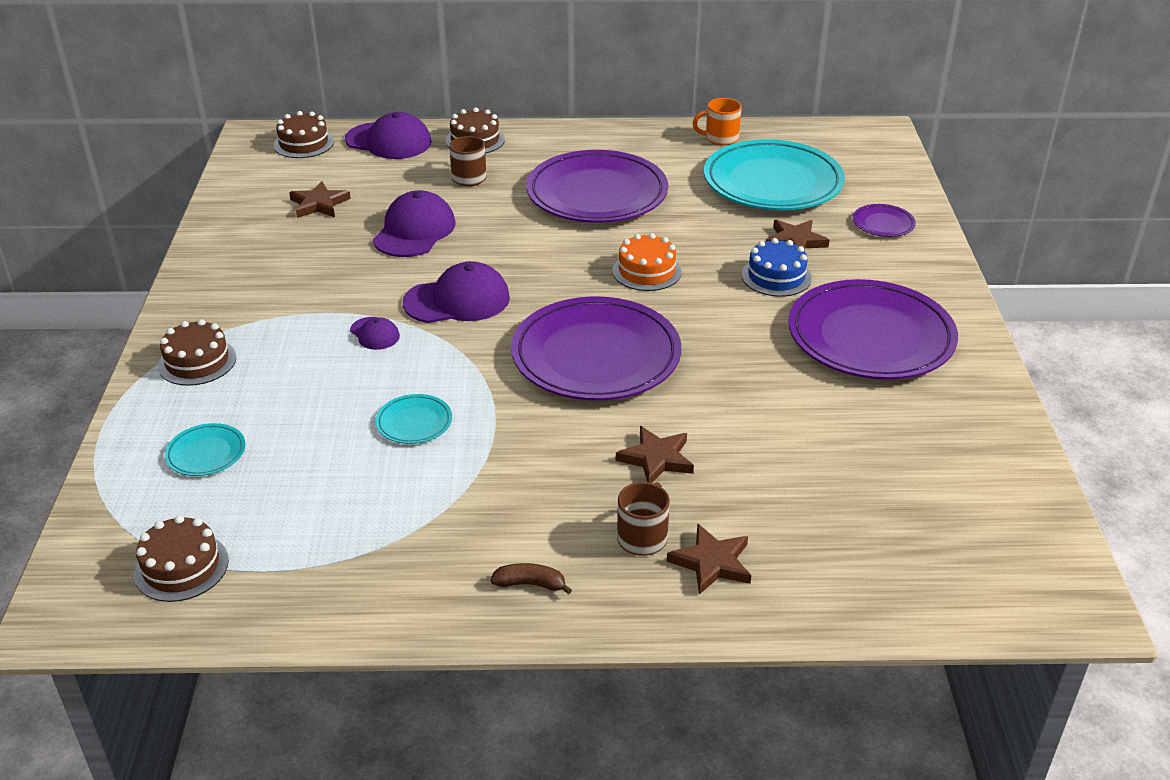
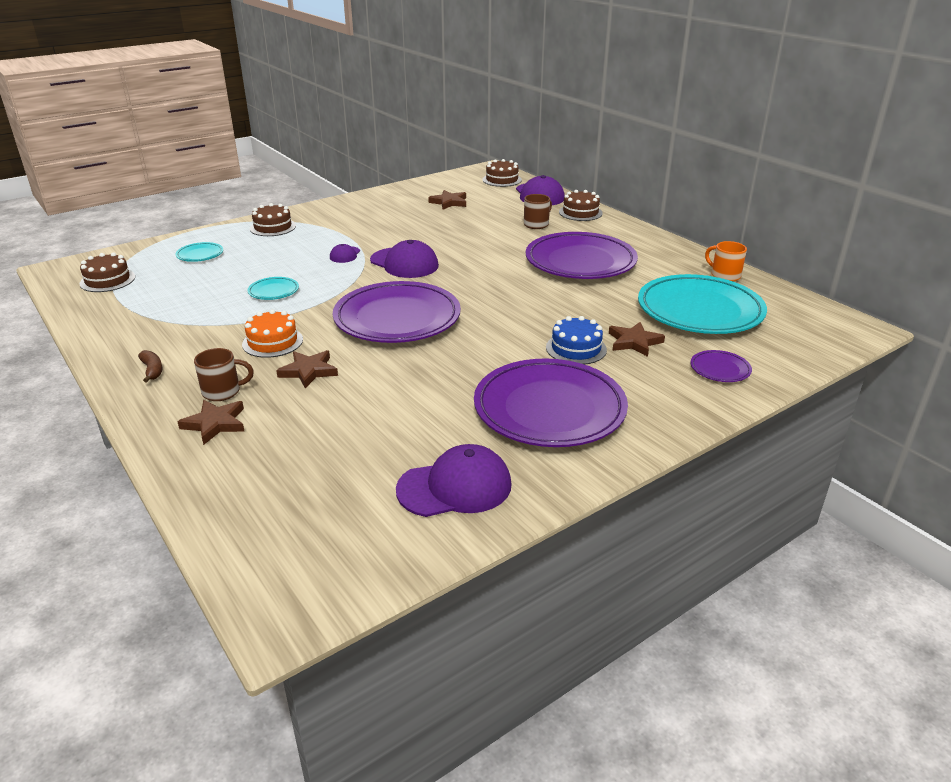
camera: 55 degrees right, 5 degrees down
(414, 231) = (458, 230): purple cap -> purple cap (455, 487)
(646, 271) = (514, 304): orange cake -> orange cake (272, 342)

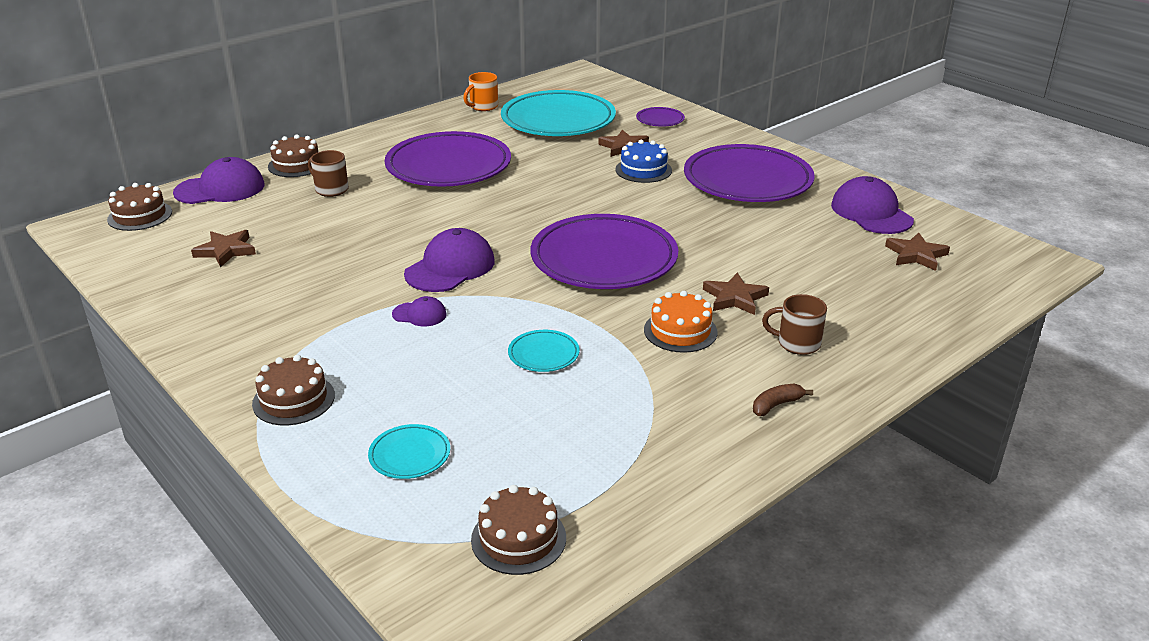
camera: 95 degrees left, 0 degrees up
(215, 424) = (854, 336): brown star -> brown star (916, 255)
(223, 392) = (797, 343): brown mug -> brown mug turned 60 degrees counterclockwise

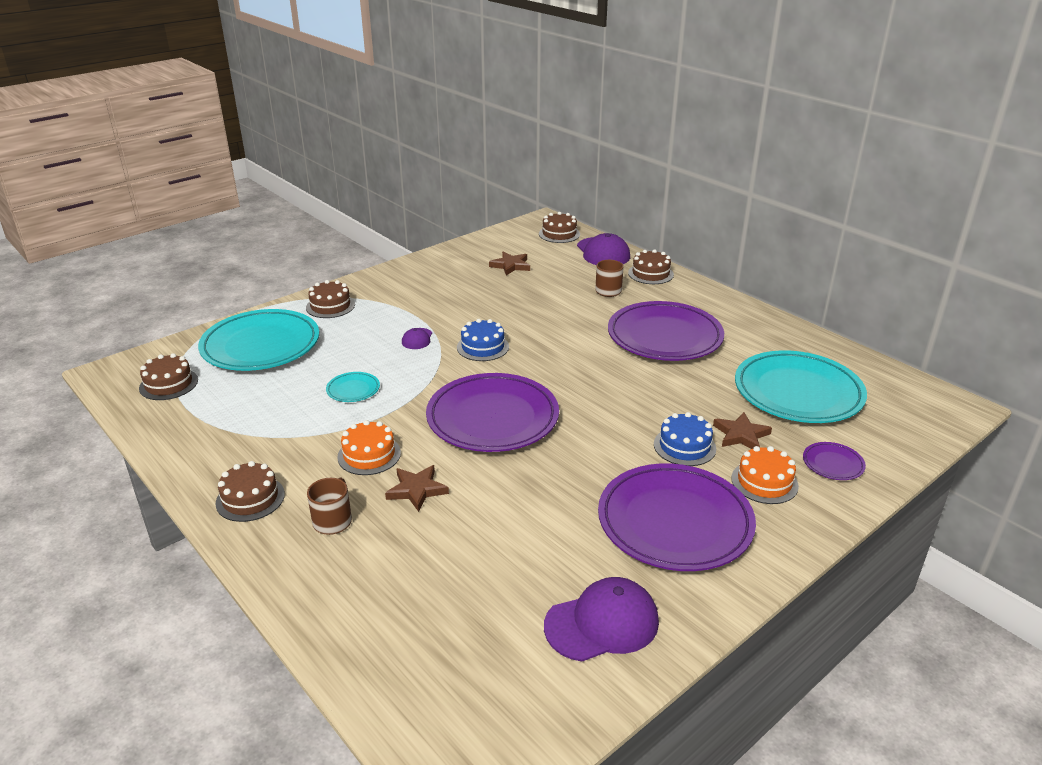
camera: 90 degrees right, 0 degrees up
(410, 455) = (261, 346): turquoise plate -> turquoise plate, size x2.37
(450, 267) = (482, 347): purple cap -> blue cake
(483, 106) = (813, 348): orange mug -> none
(688, 145) = (764, 482): none -> orange cake
(776, 405) = (250, 498): brown banana -> brown cake
(916, 255) = (492, 646): brown star -> none

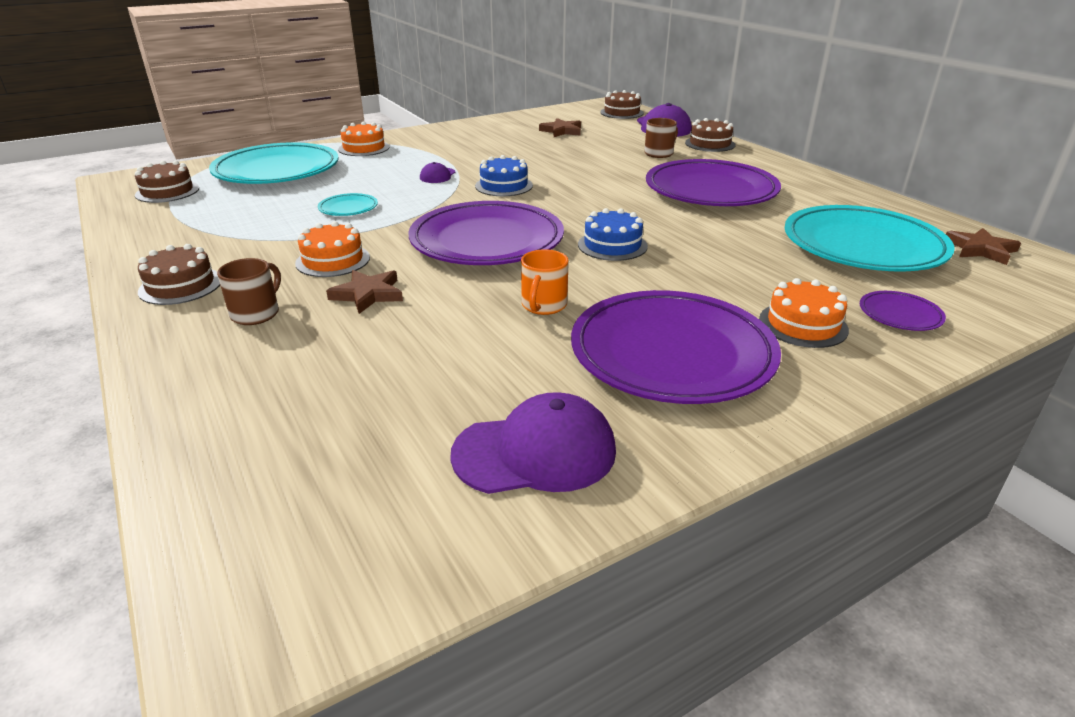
camera: 10 degrees right, 0 degrees up
(330, 306) = (364, 148): brown cake -> orange cake
(564, 485) = (543, 306): none -> orange mug
(684, 446) = (707, 282): blue cake -> blue cake (612, 245)
(741, 435) = (782, 278): brown star -> brown star (980, 249)

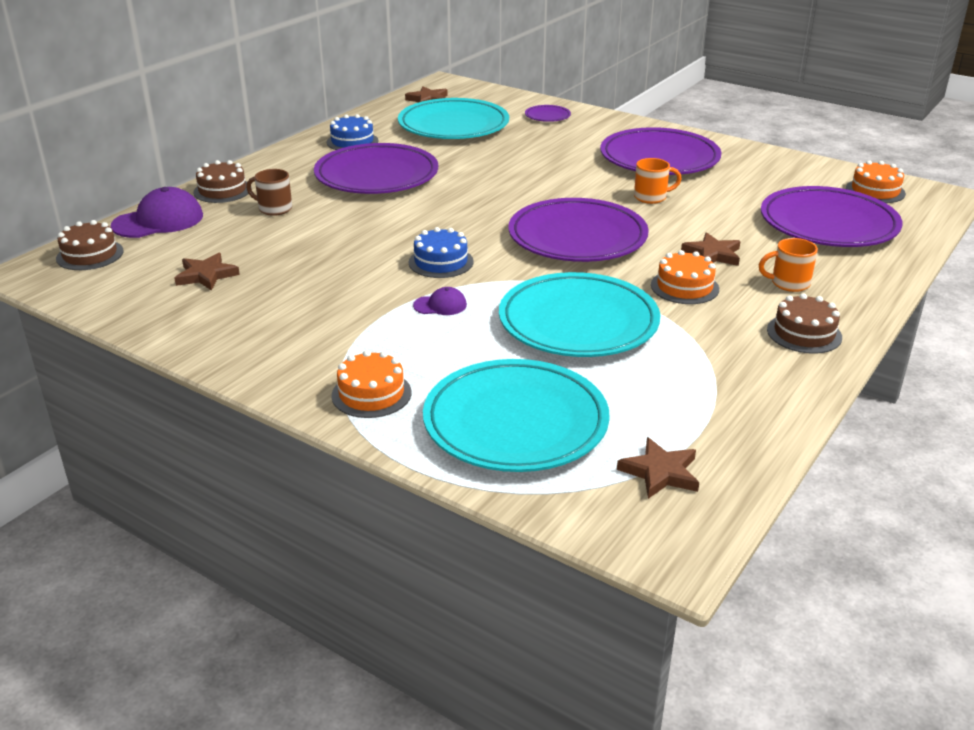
camera: 115 degrees left, 0 degrees up
(167, 191) = (660, 472): brown cake -> brown star
(256, 313) = (788, 283): brown mug -> orange mug
(327, 409) = (828, 224): none -> purple plate
(348, 208) = (578, 322): turquoise plate -> turquoise plate, size x2.37
(535, 452) = (780, 173): purple cap -> none
(612, 245) = (534, 193): blue cake -> blue cake (352, 141)
(803, 324) = (587, 134): orange cake -> orange cake (875, 191)

